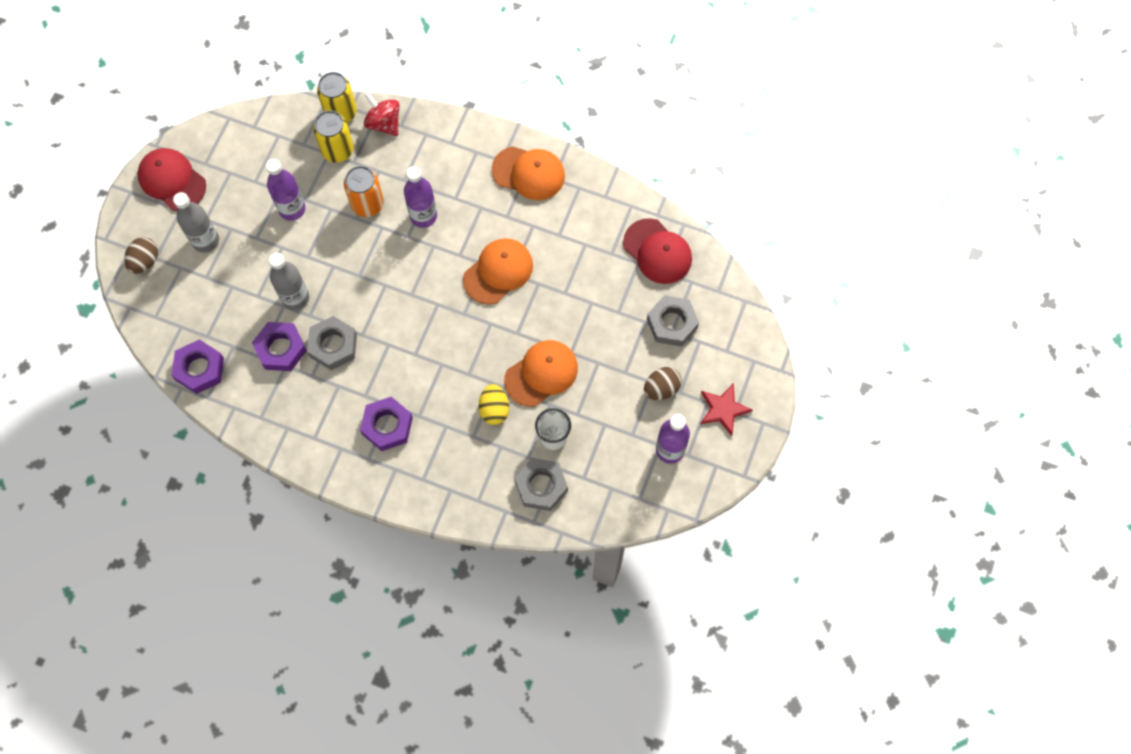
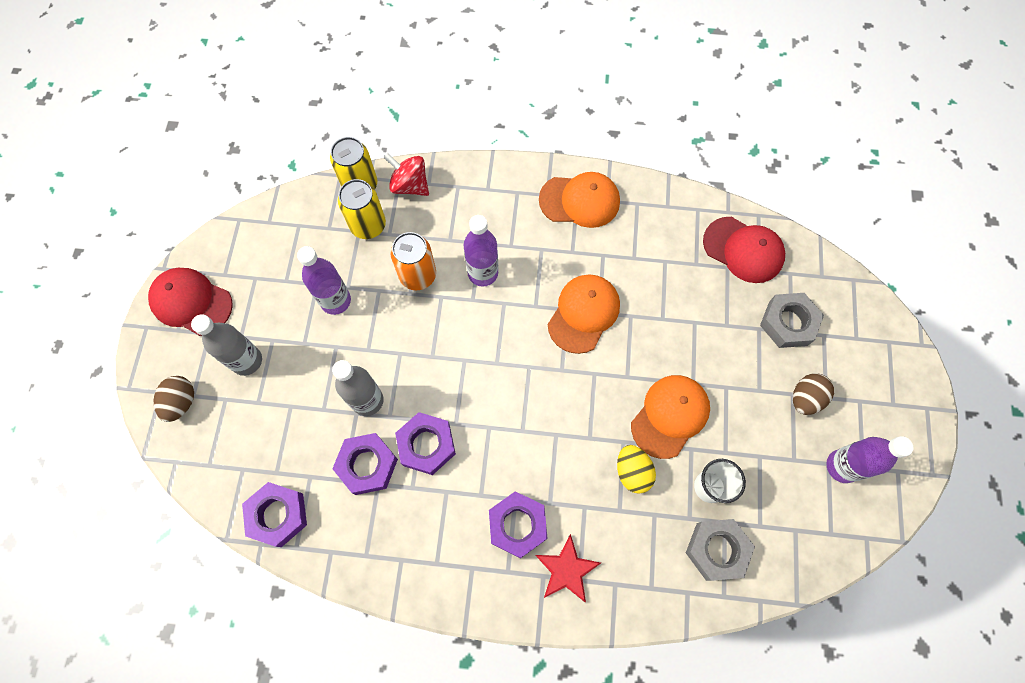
camera: 15 degrees left, 0 degrees up
(333, 345) = (426, 445): grey nut -> purple nut
(723, 409) = (880, 404): red star -> red star (567, 570)

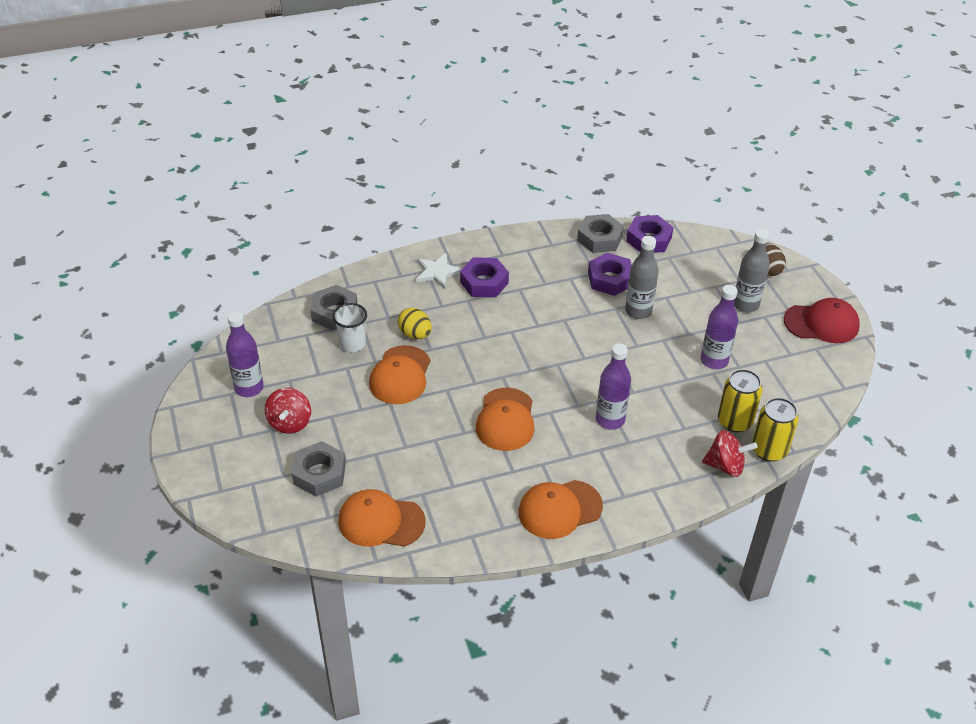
camera: 155 degrees right, 25 degrees down
(336, 544) = (599, 238): none -> grey nut
(418, 275) = (663, 400): orange can -> none
(426, 445) = (576, 302): purple nut -> none
(567, 570) = (437, 272): red star -> white star
(743, 250) = (381, 521): red cap -> orange cap
(805, 398) = (290, 423): brown egg -> red spinning top

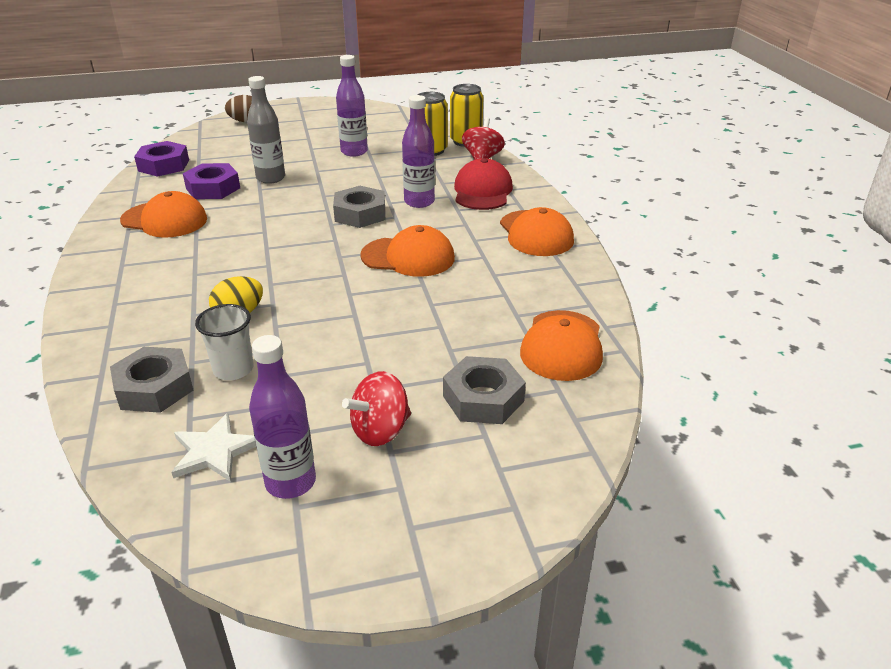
camera: 85 degrees left, 10 degrees down
(290, 423) = (380, 431): red spinning top -> red spinning top turned 135 degrees clockwise
(400, 375) = (313, 328): orange cap -> orange cap (164, 220)
(437, 272) = (124, 294): white star -> white star (214, 451)
(484, 282) = (168, 261): purple nut -> none
(599, 238) = (142, 189): grey nut -> grey nut (360, 214)
(745, 304) = (287, 133): grey bottle -> none
(821, 323) = (325, 110): red cap -> red cap (482, 191)

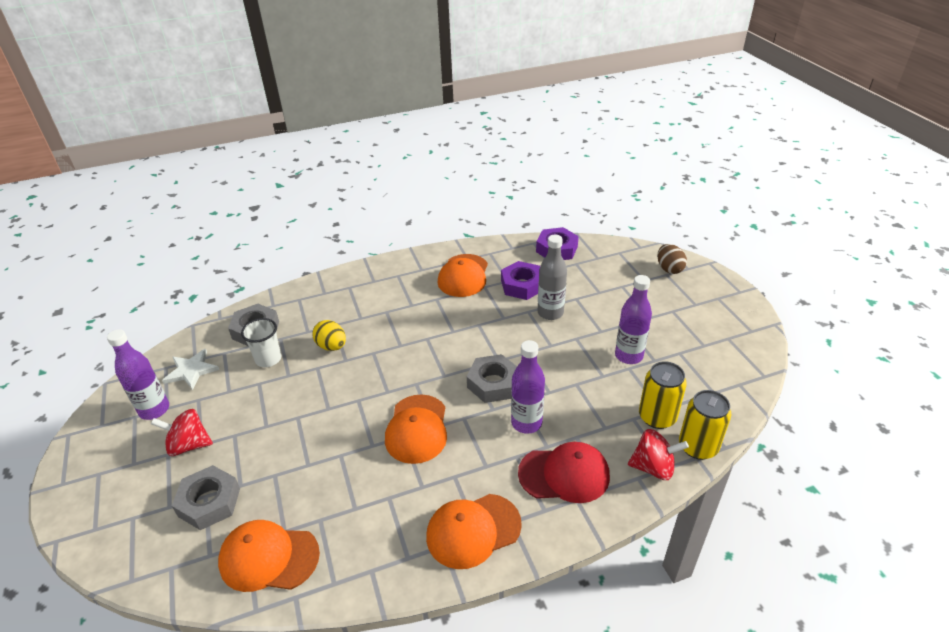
camera: 85 degrees right, 5 degrees up
(380, 431) = (189, 445): red spinning top -> red spinning top turned 45 degrees counterclockwise

